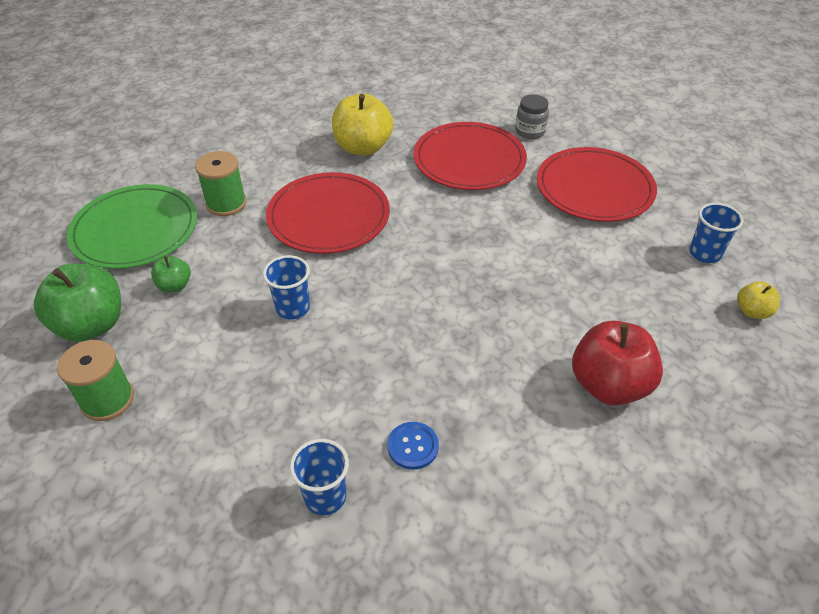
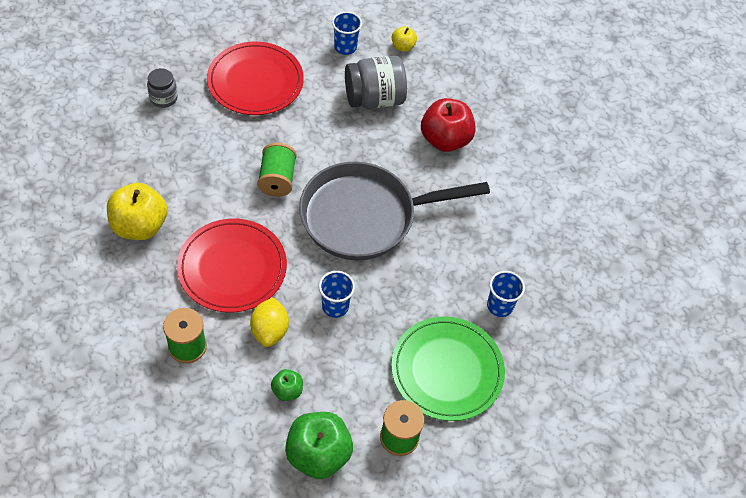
camera: 85 degrees left, 10 degrees up
(135, 230) = (202, 424): green plate -> green plate (447, 370)
(251, 259) = (270, 331): none -> yellow lemon
(413, 446) = (472, 253): blue button -> none
(435, 315) = (365, 216): none -> grey pan
(460, 229) = (277, 179): none -> green spool
(469, 160) = (189, 151): red plate -> none
(636, 295) = (374, 99): none -> grey jar

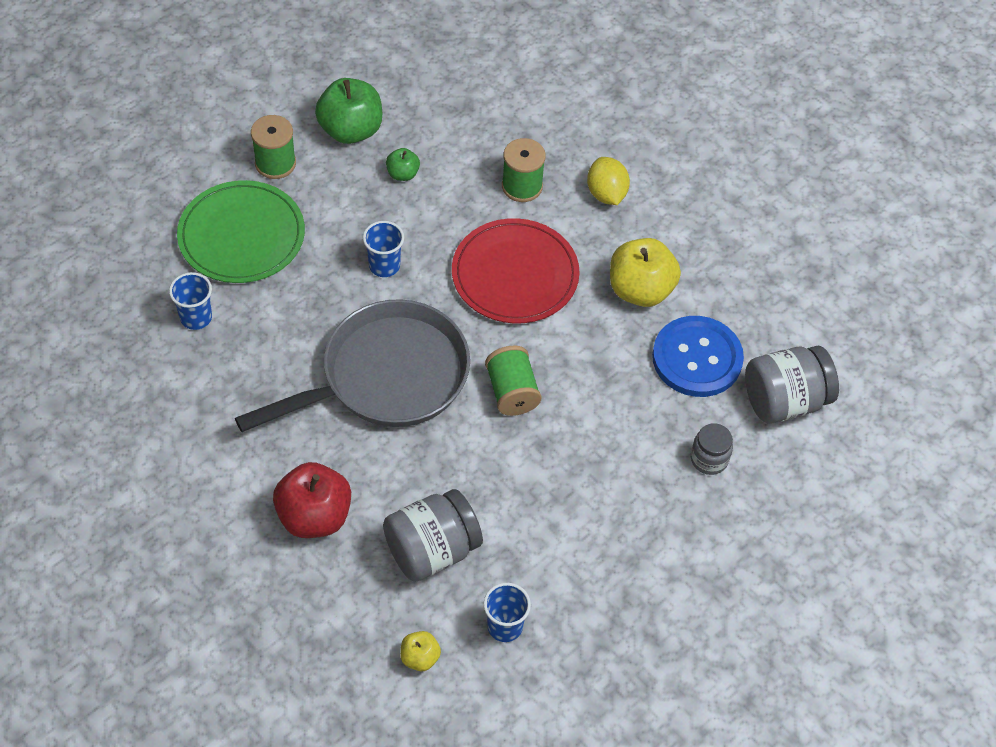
camera: 165 degrees right, 0 degrees up
(86, 118) = (784, 400): none -> grey jar
(129, 163) = (697, 358): none -> blue button
(255, 81) = (605, 524): red plate -> none
(270, 331) = (444, 223): yellow lemon -> yellow lemon (606, 194)

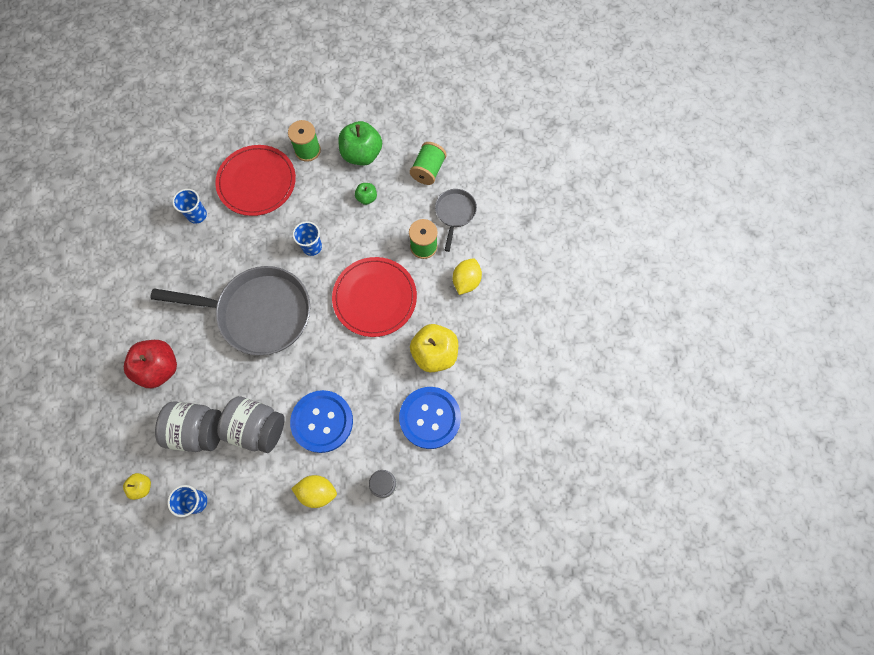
camera: 40 degrees right, 15 degrees up
(241, 235) = (257, 182): green plate -> red plate
(512, 392) = (314, 367): green spool -> green spool (428, 170)
(526, 130) = (455, 213): none -> grey pan
(576, 442) = (322, 421): none -> blue button
(640, 518) = (317, 492): none -> yellow lemon
(784, 400) = (456, 479): grey jar -> grey jar (257, 428)

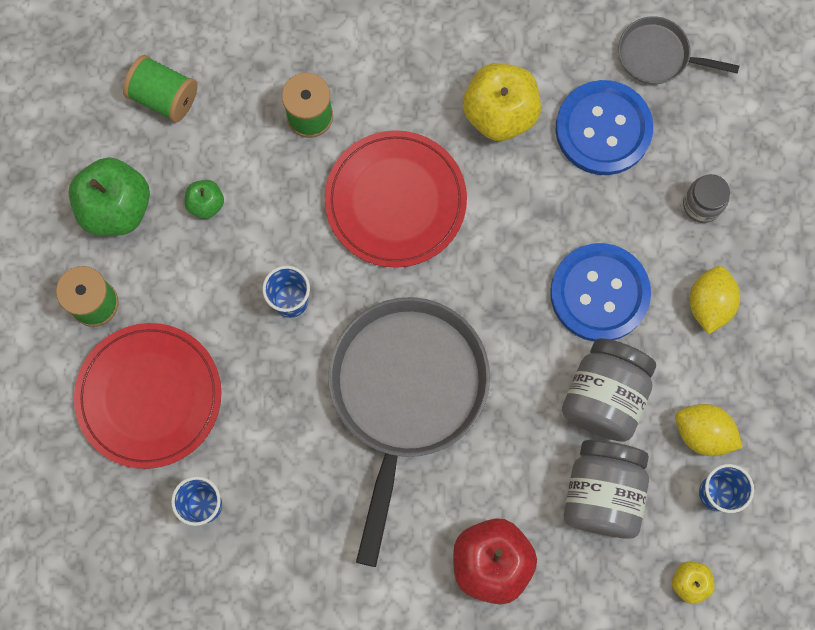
camera: 85 degrees left, 5 degrees up
(455, 213) = (253, 60): grey pan -> grey pan (658, 55)
(466, 281) = (380, 54): yellow lemon -> yellow lemon (702, 433)

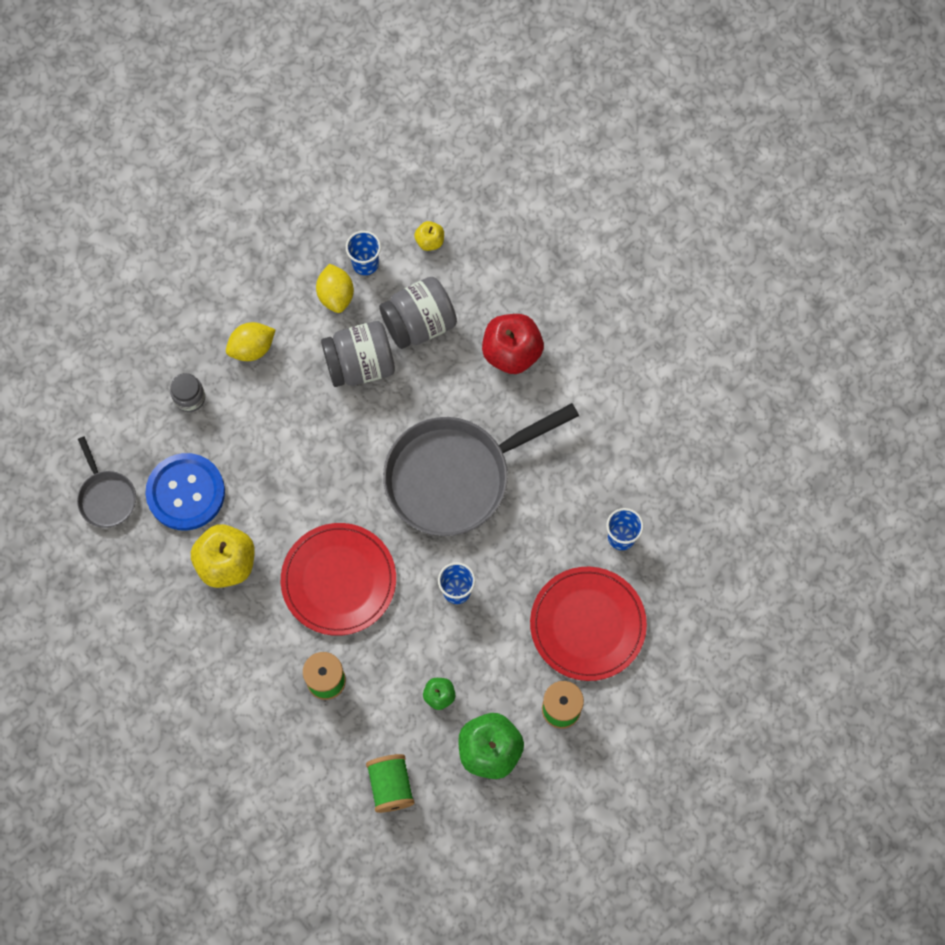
camera: 130 degrees left, 5 degrees down
(599, 293) = (298, 414): blue button -> none

